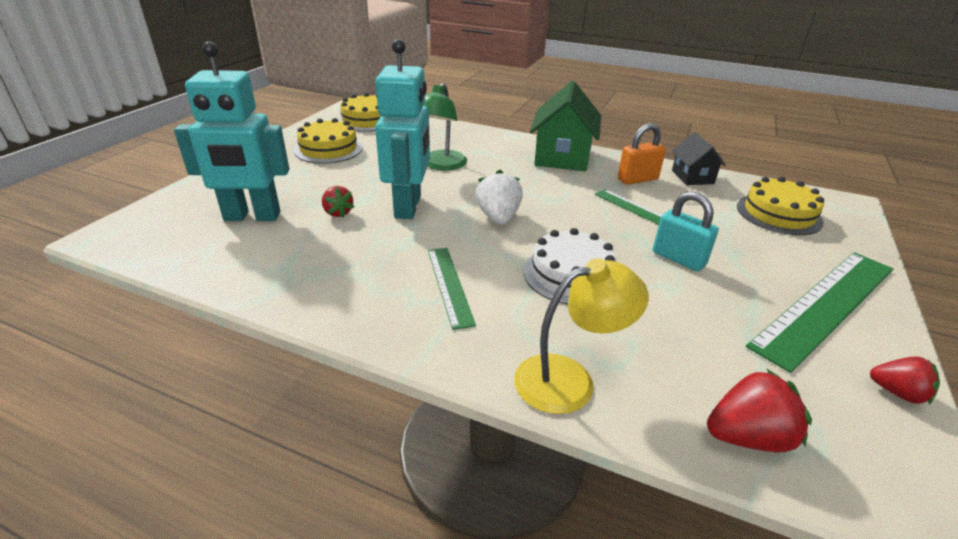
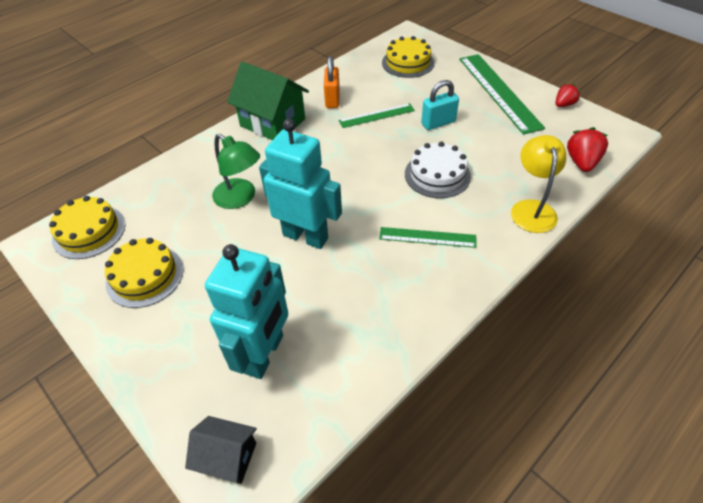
camera: 65 degrees left, 15 degrees up
(338, 213) = (291, 286): red strawberry -> none
(498, 218) = (350, 188): white strawberry -> none
(692, 177) = (343, 74): black house -> black house (228, 457)

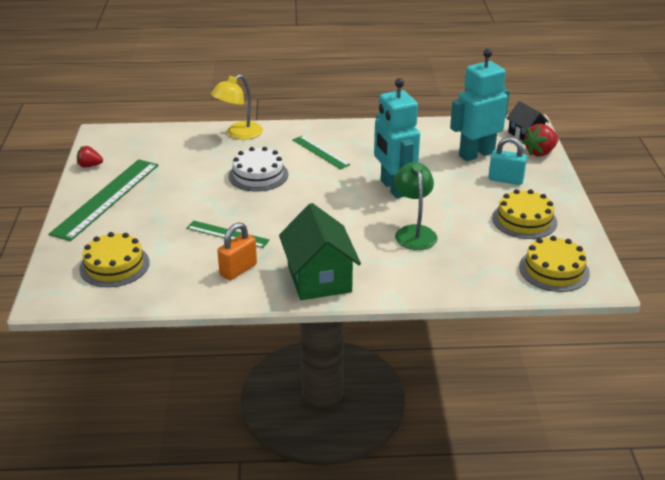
camera: 140 degrees left, 15 degrees down
(438, 123) = (195, 203): turquoise padlock -> turquoise padlock (505, 180)
(581, 162) = (162, 136): red strawberry -> red strawberry (540, 152)

